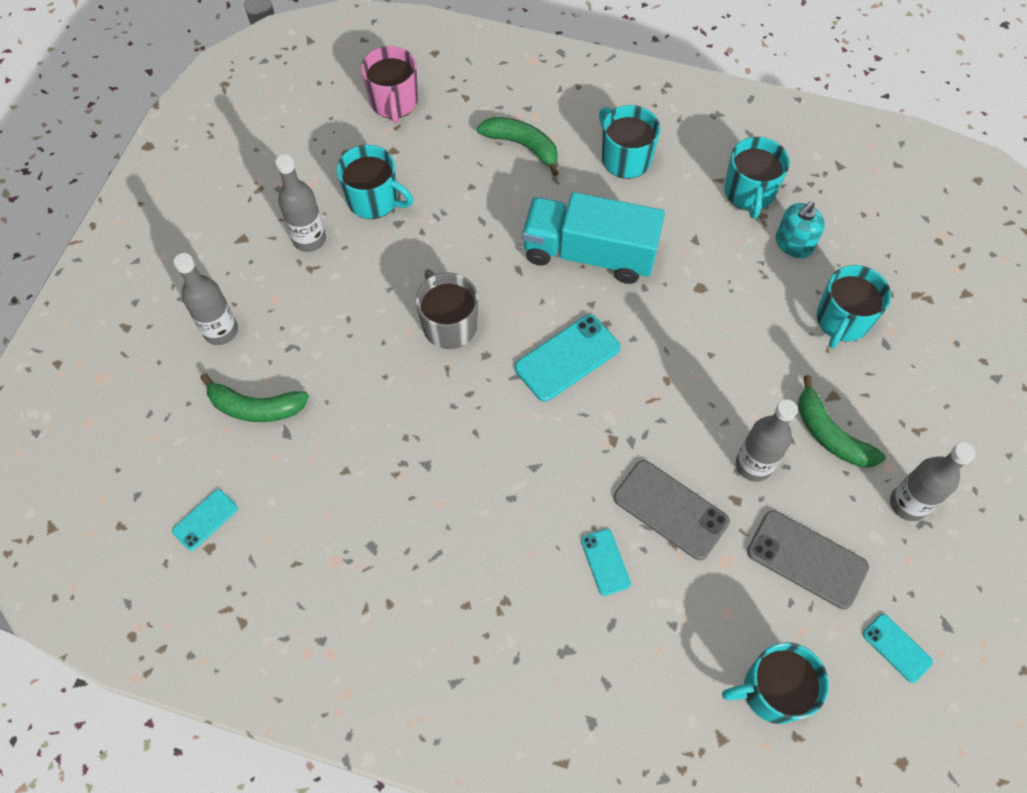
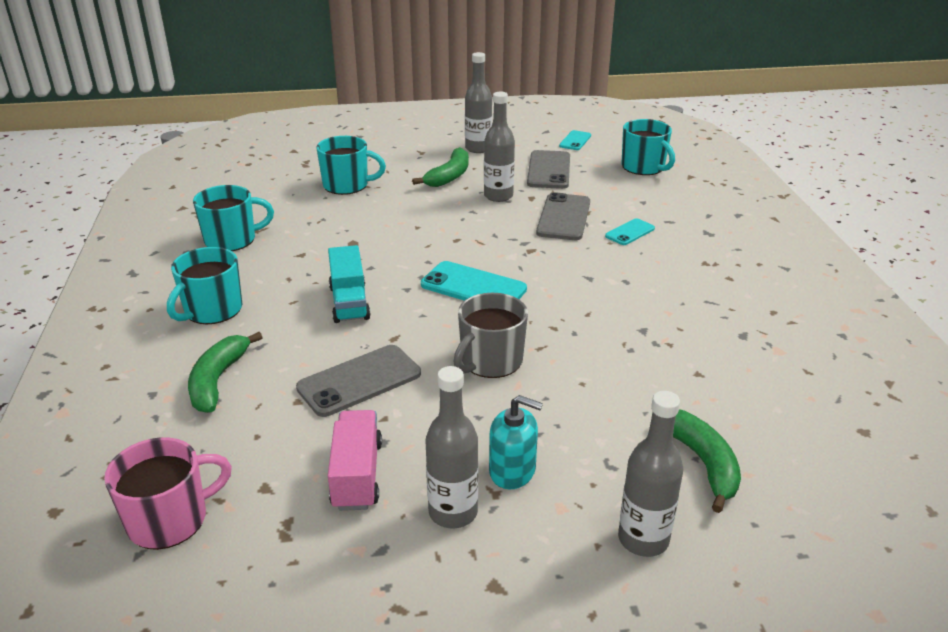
camera: 115 degrees left, 30 degrees down
(205, 520) = (846, 446): turquoise phone -> none
(374, 200) = (357, 475): turquoise mug -> pink truck
(474, 229) = (359, 381): none -> grey phone
(589, 254) = (349, 302): turquoise truck -> turquoise truck, size x0.61
(793, 244) = (281, 213): turquoise soap dispenser -> turquoise soap dispenser (512, 471)

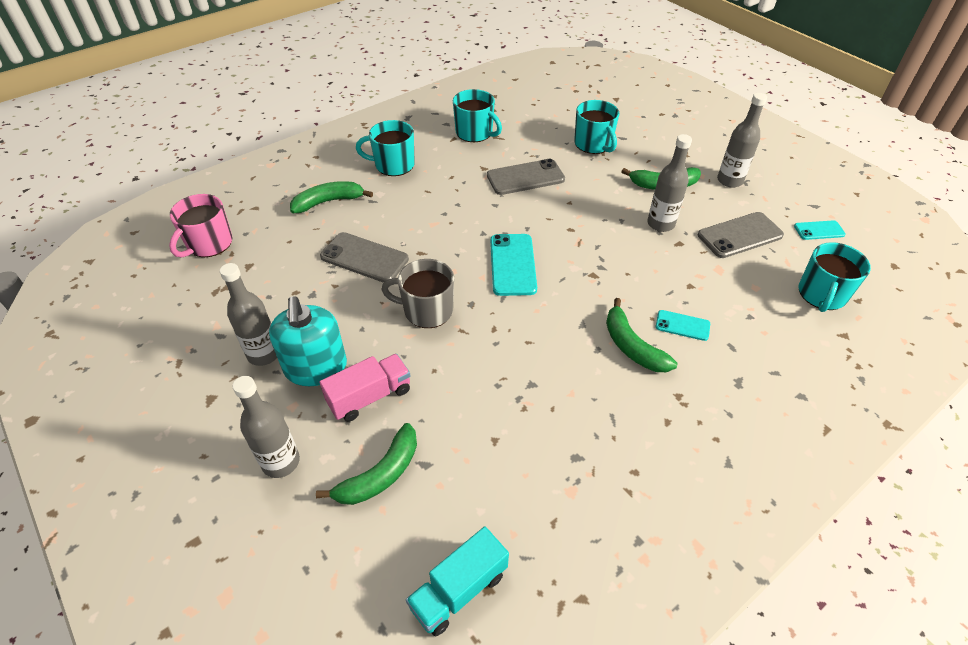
camera: 60 degrees right, 15 degrees up
(169, 519) = (209, 244): pink mug -> pink mug turned 90 degrees clockwise
(349, 302) = (445, 215): turquoise truck -> turquoise truck (459, 590)
(357, 475) = (276, 297): pink truck -> pink truck (369, 396)
(512, 471) = (316, 367): turquoise soap dispenser -> turquoise soap dispenser, size x1.52
(564, 217) = (665, 275): grey phone -> grey phone (525, 177)
(635, 263) = (632, 346): none -> green banana

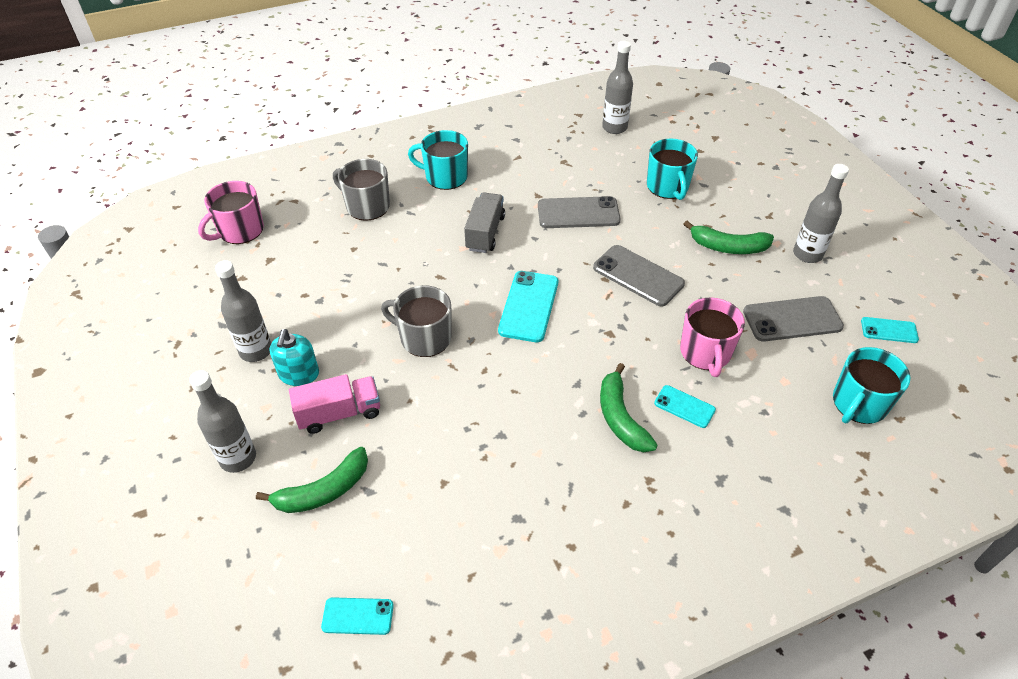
camera: 15 degrees right, 0 degrees up
(316, 367) = (299, 374): turquoise soap dispenser -> turquoise soap dispenser, size x0.66
(328, 202) = (367, 206): green banana -> grey mug
(364, 258) = (382, 272): grey phone -> grey phone (638, 276)
(448, 207) = (485, 233): none -> grey truck
(459, 590) = (358, 616): turquoise truck -> turquoise phone
(475, 133) = (542, 154): turquoise mug -> none
(660, 224) = (706, 290): grey bottle -> grey bottle (614, 128)
(681, 276) = (705, 353): none -> pink mug

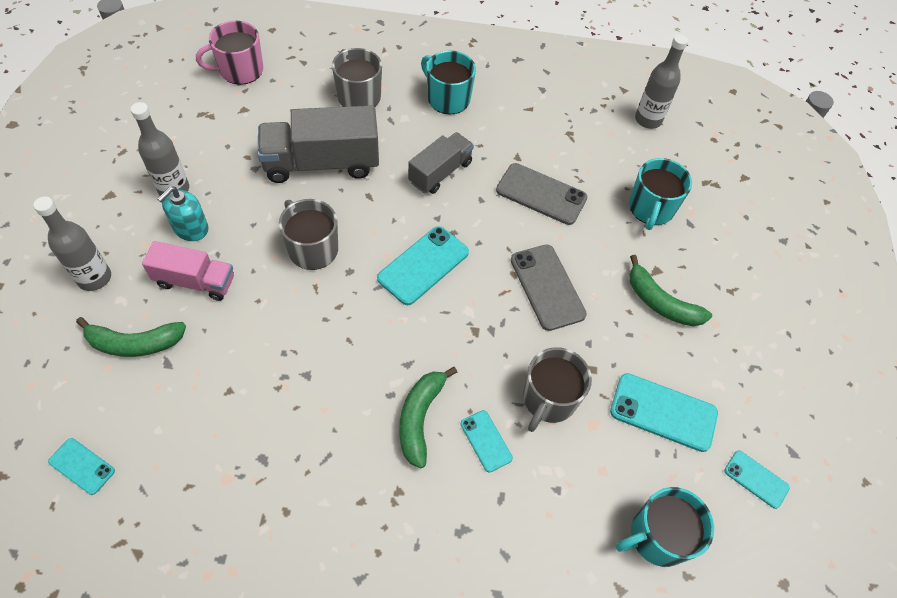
camera: 25 degrees right, 10 degrees up
(377, 270) = (321, 163): none -> grey truck
(705, 353) = (549, 399): pink mug -> grey mug
(792, 319) = (663, 412): grey phone -> turquoise phone
(807, 254) = (737, 352): grey bottle -> none

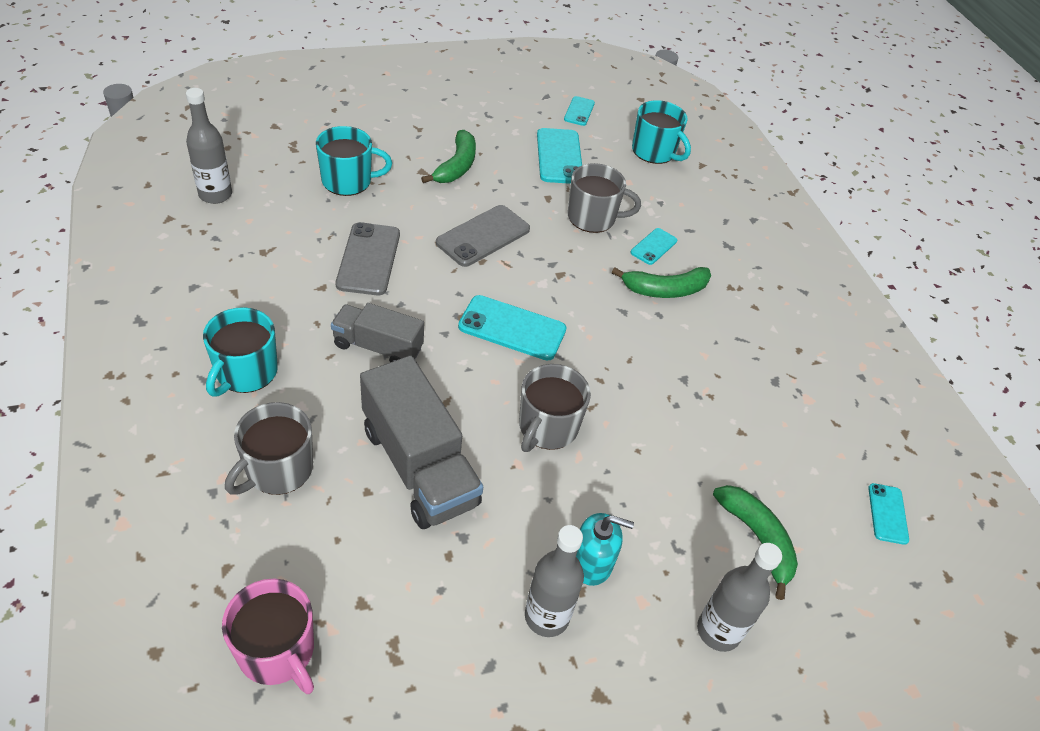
camera: 115 degrees left, 10 degrees down
(195, 281) = (654, 520): pink truck -> none

